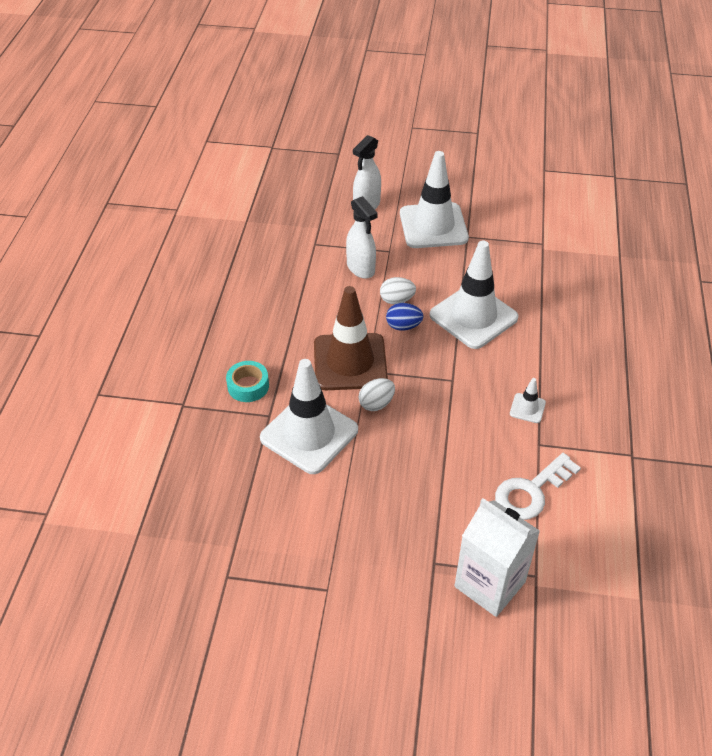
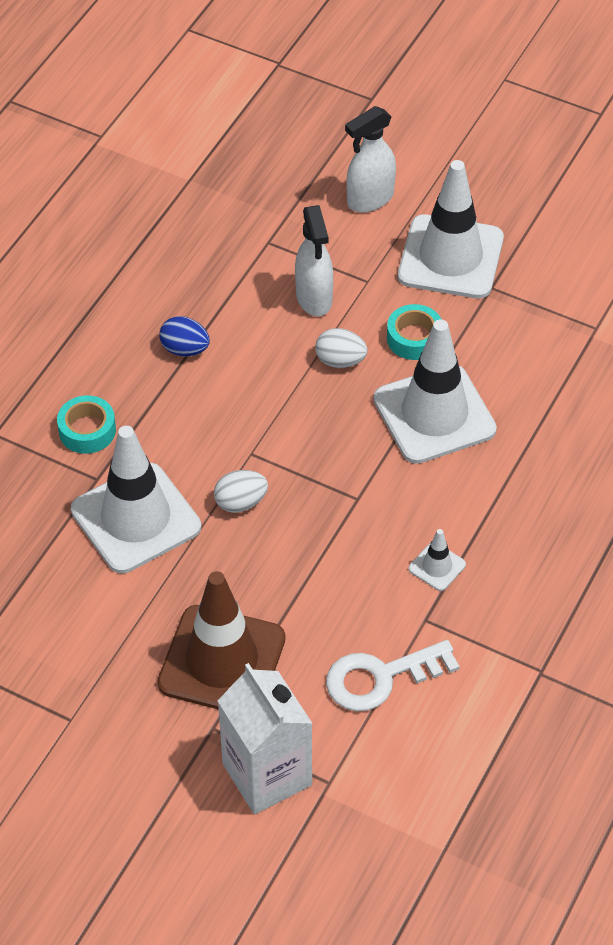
camera: 20 degrees right, 5 degrees up
(350, 362) = (233, 434): brown traffic cone -> brown traffic cone (222, 661)
(403, 326) = (330, 402): blue egg -> blue egg (185, 349)
(436, 276) = (414, 338): none -> turquoise tape

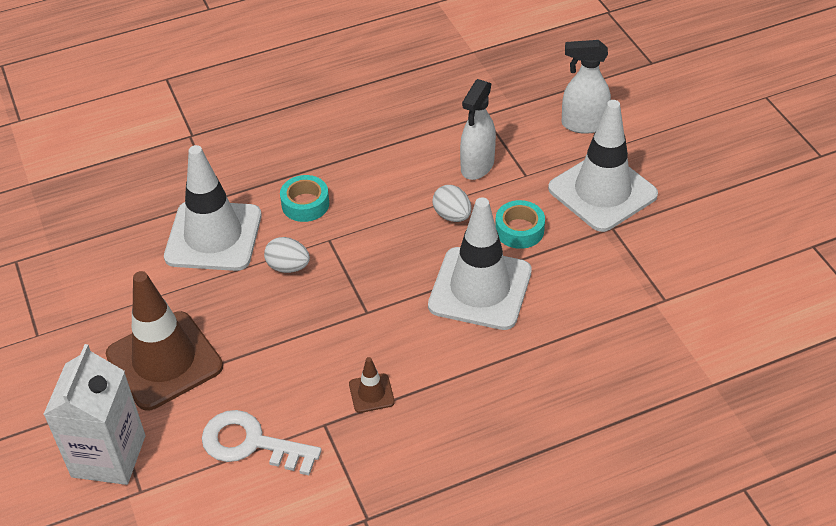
camera: 40 degrees right, 5 degrees down
(87, 430) = (244, 165): turquoise tape -> turquoise tape (305, 204)
(185, 349) = (358, 151): blue egg -> none
(437, 567) = (371, 393): white traffic cone -> brown traffic cone

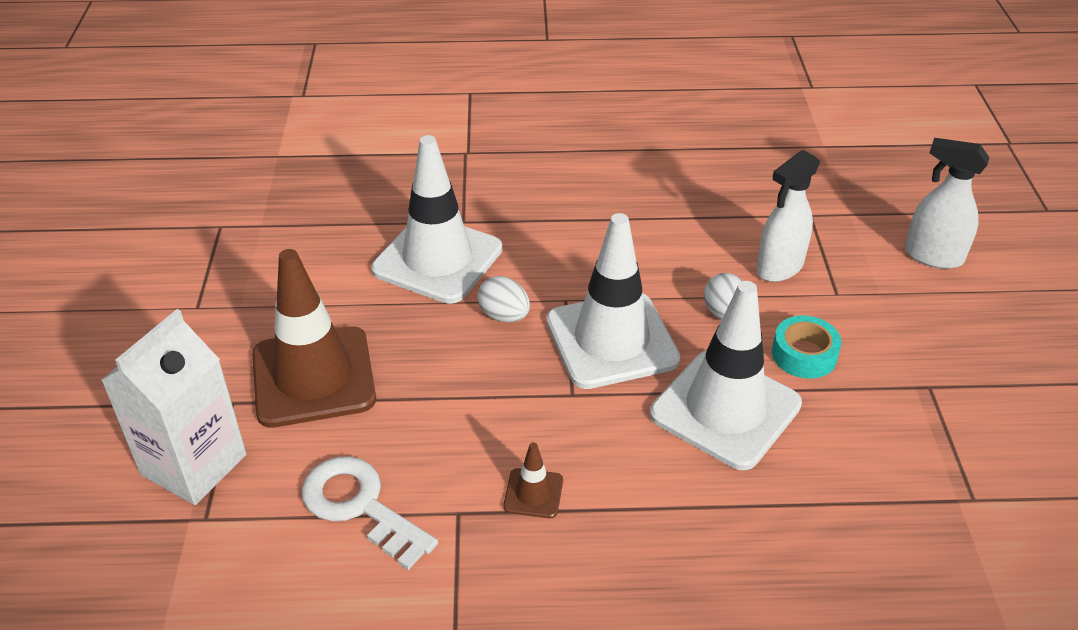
camera: 20 degrees right, 5 degrees down
(305, 204) = (556, 254): turquoise tape -> none
(602, 192) = (931, 340): white traffic cone -> white traffic cone (611, 340)

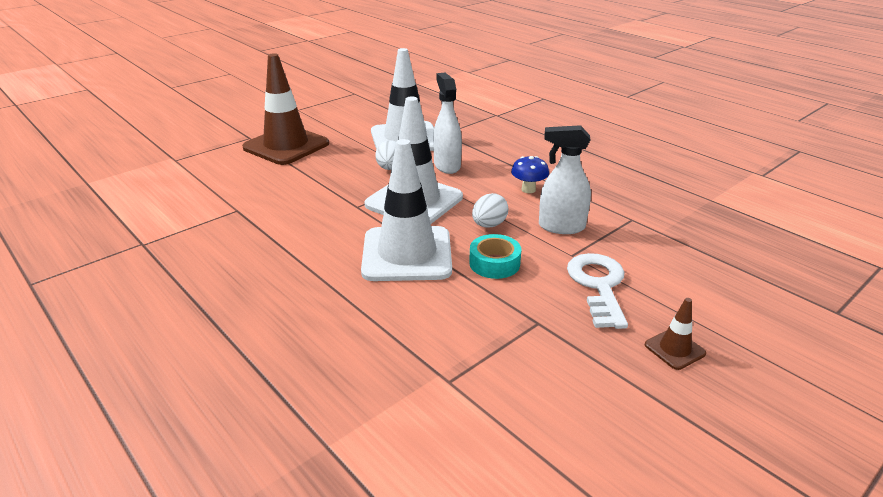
camera: 50 degrees right, 10 degrees down
(194, 464) = (204, 145): white carton -> none
(360, 506) = (216, 187): white key -> white key (598, 285)
(533, 493) = (271, 223): brown traffic cone -> brown traffic cone (674, 349)
(680, 242) = (528, 189): none -> blue mushroom
(932, 256) = (678, 278): white spray bottle -> white spray bottle (447, 165)

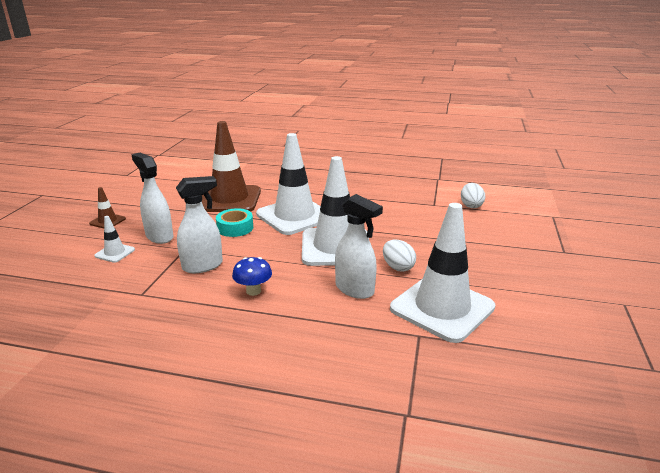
camera: 145 degrees right, 5 degrees down
(286, 146) = (518, 255): brown traffic cone -> brown traffic cone (229, 199)
(489, 225) = (260, 249): white egg -> white egg (471, 205)
(598, 285) = (159, 236): white key -> white spray bottle
(660, 279) = (115, 253): none -> white traffic cone

